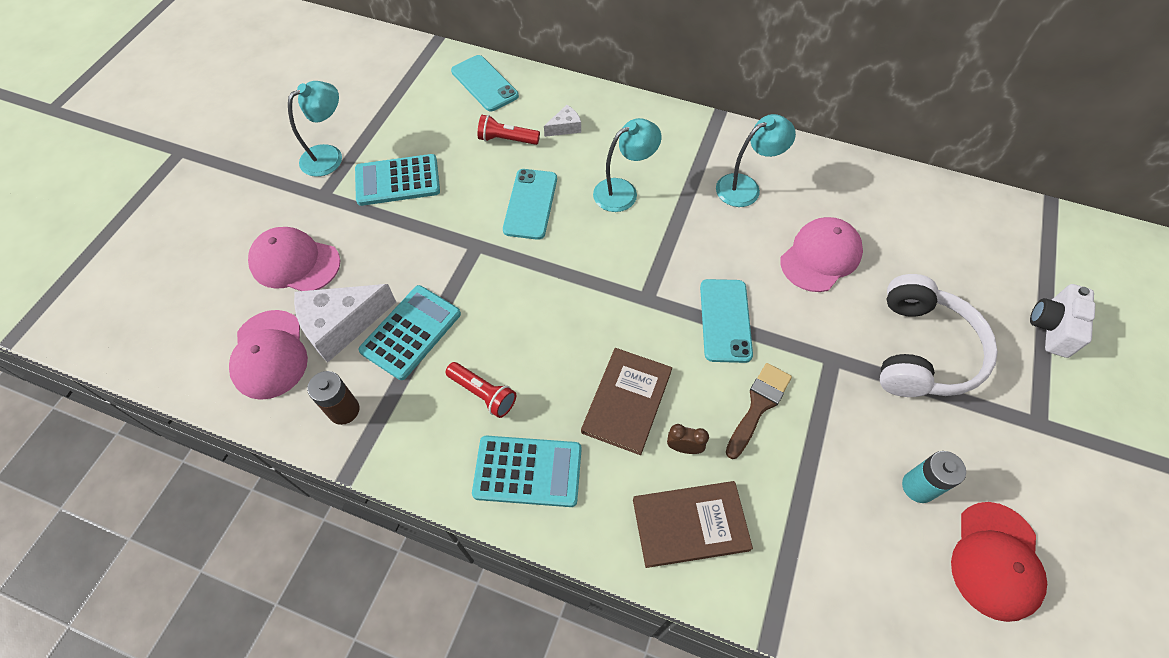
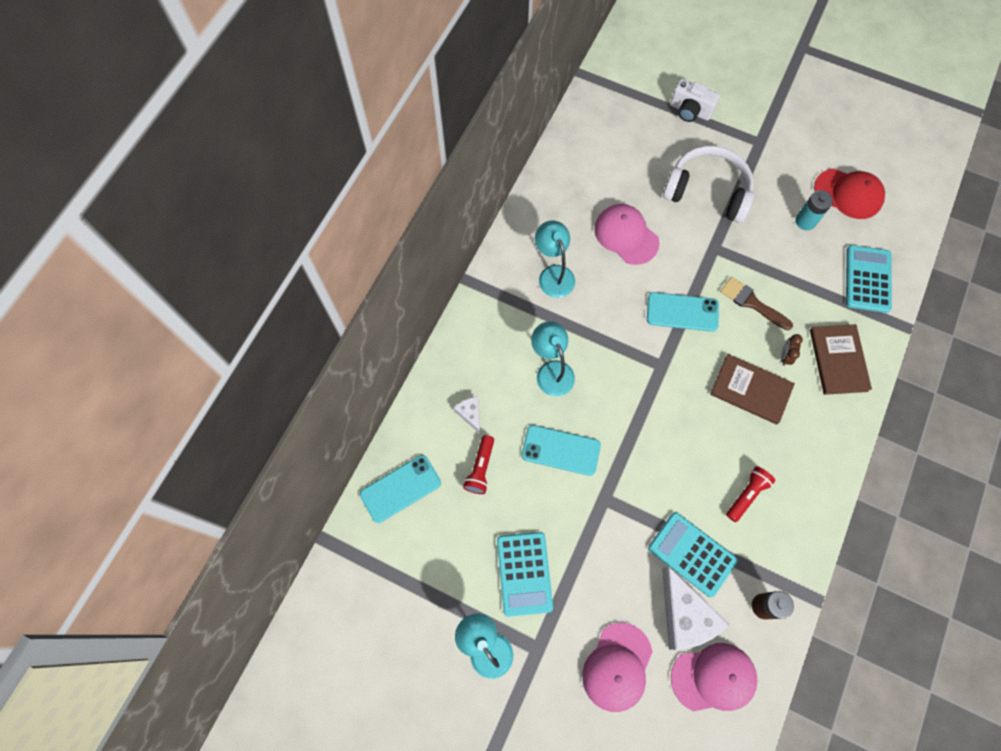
camera: 85 degrees left, 10 degrees up
(528, 471) = (807, 464): turquoise calculator -> turquoise calculator (867, 279)

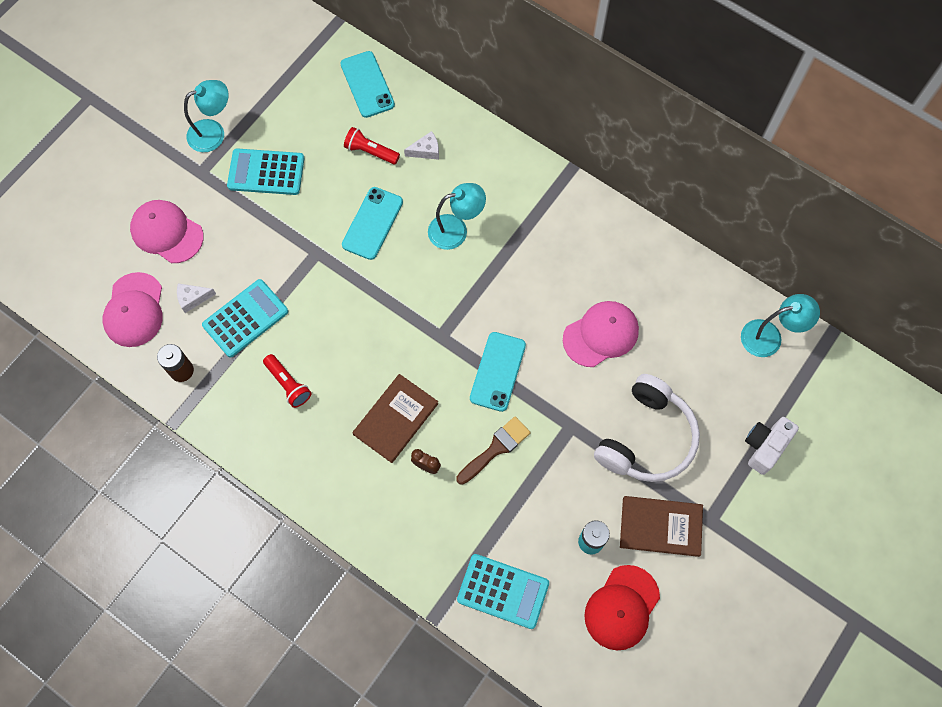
camera: 100 degrees right, 0 degrees up
(553, 274) = (564, 251): turquoise lamp -> turquoise lamp (769, 336)
(685, 616) = (193, 298): white cheese -> white cheese, size x0.49
(838, 360) = (410, 523): brown book -> brown book (660, 526)

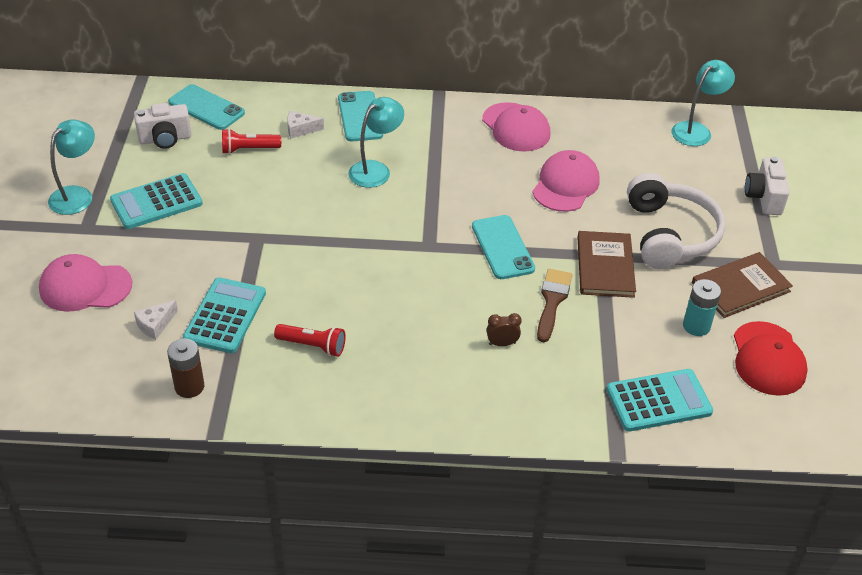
camera: 35 degrees left, 25 degrees down
(134, 310) = (96, 362): pink cap -> pink cap (516, 127)
(313, 105) = (165, 139): none -> white camera
(372, 223) = (294, 196): turquoise phone -> turquoise phone (360, 116)
(396, 419) = (441, 323): brown book -> brown book (605, 266)
(426, 150) = (300, 129): white cheese -> white cheese turned 135 degrees counterclockwise

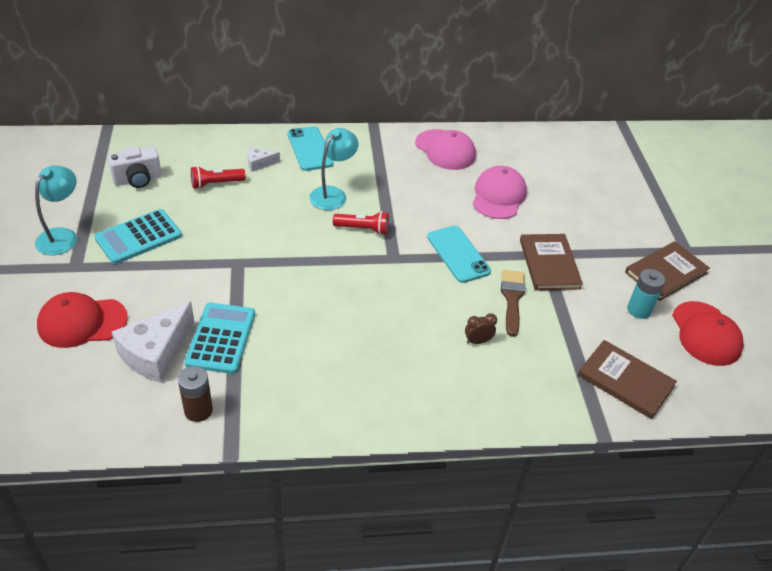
camera: 10 degrees left, 0 degrees up
(85, 287) = (82, 322): pink cap -> red cap
(155, 325) = (156, 353): white cheese -> white cheese, size x2.03
(206, 108) = (171, 149): turquoise phone -> none
(313, 346) = (308, 359): red flashlight -> red flashlight (363, 229)
(658, 401) = (625, 381): turquoise calculator -> brown book
(670, 234) = (596, 232): white headphones -> none
(696, 130) = (593, 143): turquoise lamp -> none
(764, 198) = (663, 195): white camera -> none

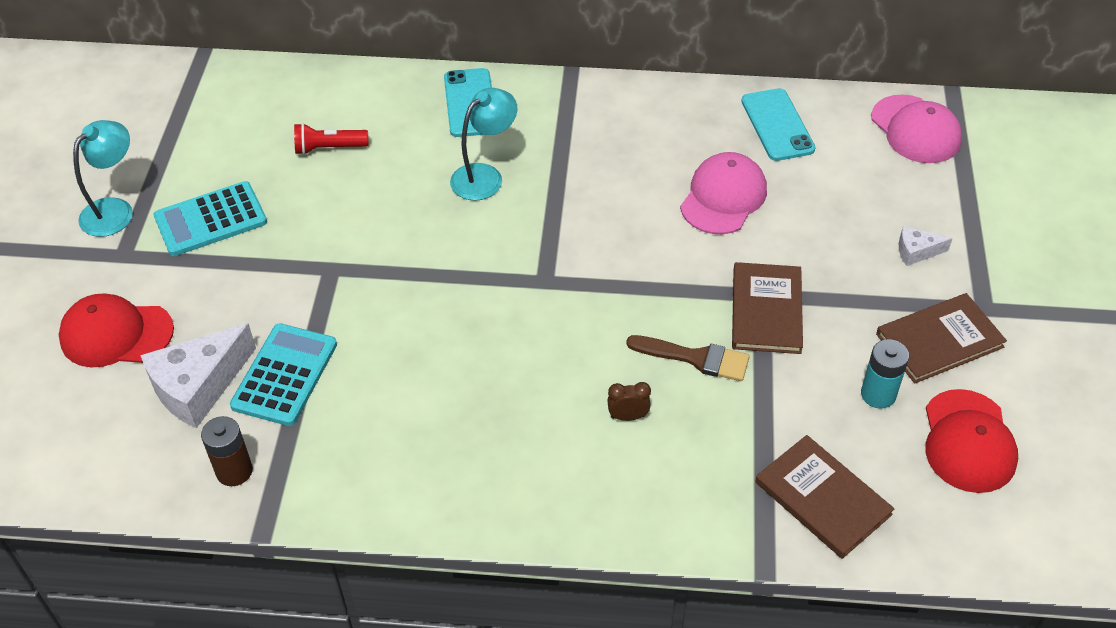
camera: 15 degrees right, 5 degrees up
(138, 179) = (227, 134): white camera -> none
(259, 163) = (394, 121): white cheese -> white cheese (916, 251)
(363, 229) = (513, 233): red flashlight -> none
(445, 150) = (665, 117): pink cap -> pink cap (915, 129)
(458, 254) = (637, 283): turquoise phone -> turquoise phone (777, 125)
(512, 298) = (695, 358): brown brush -> brown brush turned 90 degrees clockwise

